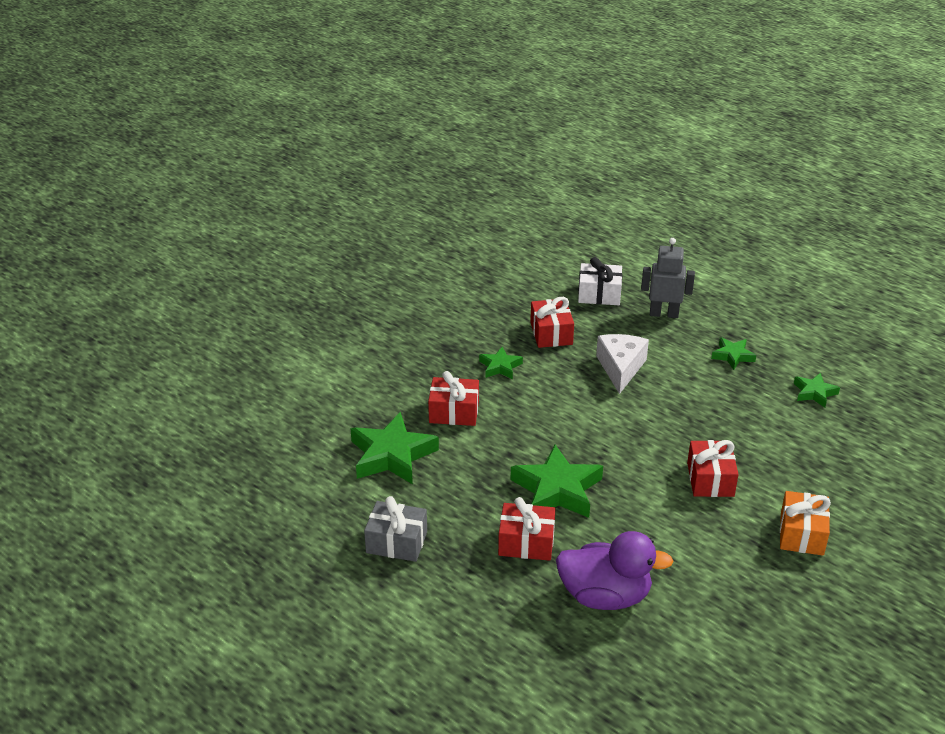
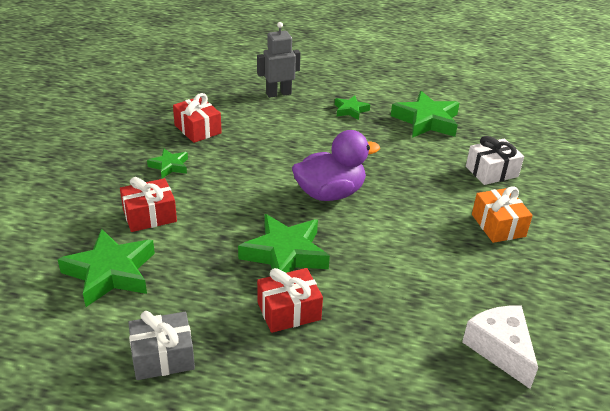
camera: 30 degrees left, 0 degrees up
(599, 294) = (218, 91): white gift -> white gift (491, 171)
(605, 596) = (389, 334): purple duck -> purple duck (330, 193)
(620, 368) = (272, 141): white cheese -> white cheese (500, 349)
(710, 479) = (401, 205): red gift -> none
(814, 393) = (426, 121): green star -> green star, size x1.88

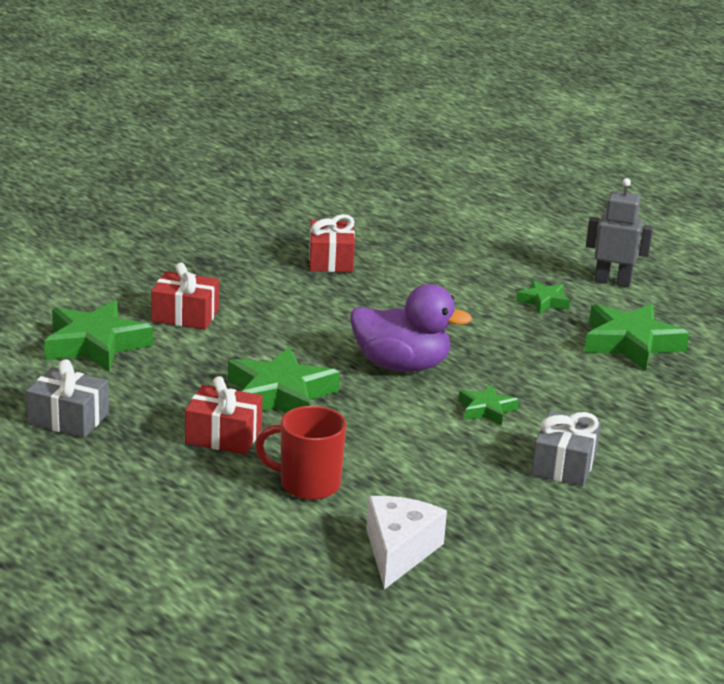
camera: 35 degrees right, 10 degrees down
(169, 166) = (257, 282): green star -> green star (486, 410)
(278, 94) = (474, 257): grey robot -> grey robot (612, 282)
(387, 324) = (308, 484): none -> red mug
(491, 171) = (639, 418): white gift -> none
(498, 225) = (564, 465): orange gift -> grey gift

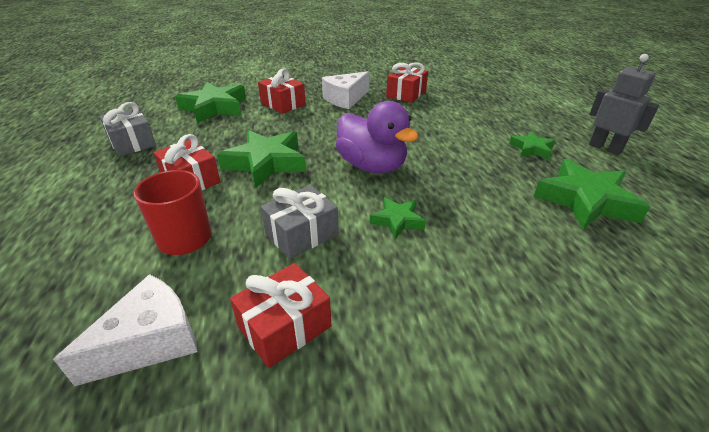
camera: 35 degrees right, 10 degrees up
(260, 287) = (345, 99): none -> white cheese
(487, 509) = (284, 327): none -> red gift
(564, 465) = (412, 304): grey gift -> grey gift (301, 234)

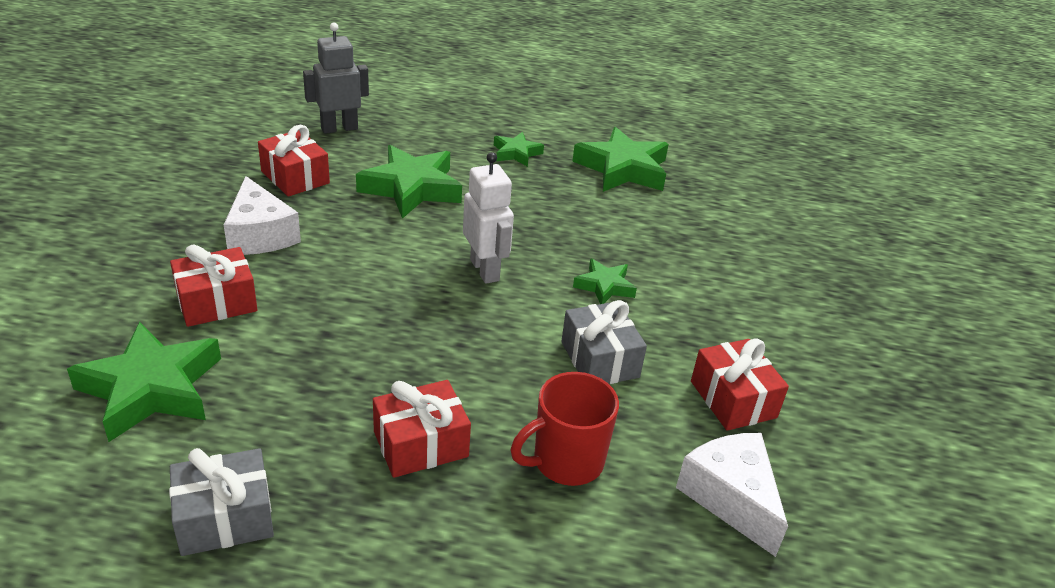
camera: 75 degrees left, 0 degrees up
(266, 163) = (417, 358): green star -> green star (411, 188)
(372, 166) = (485, 270): purple duck -> white robot
(605, 148) = (542, 115): grey robot -> grey robot (339, 128)

